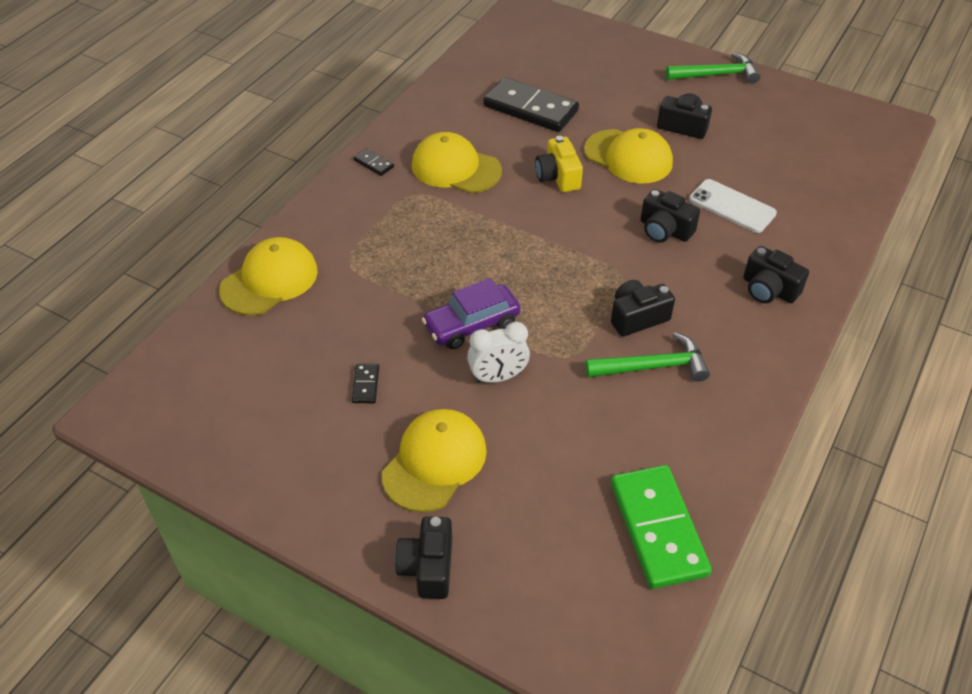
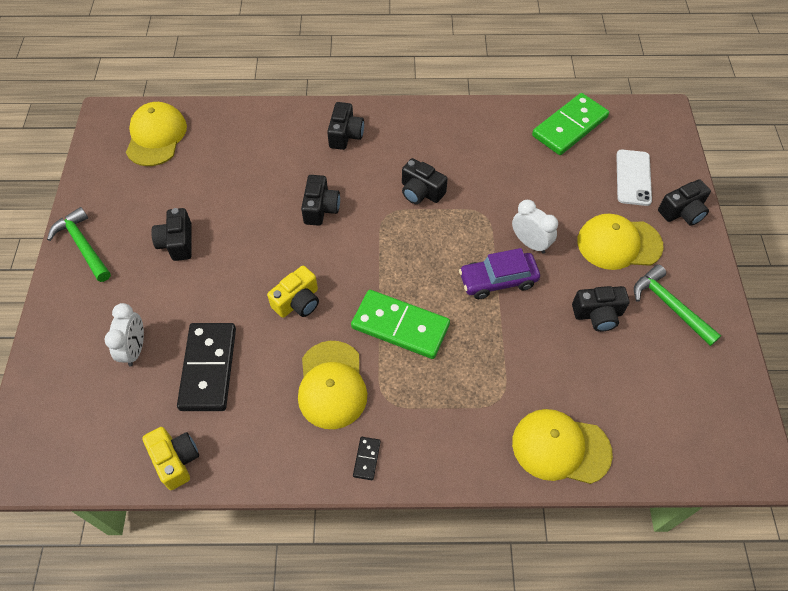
camera: 120 degrees left, 10 degrees up
(365, 385) = (598, 314): black domino -> black camera
(463, 74) = (176, 460): none -> yellow camera
(471, 325) = (498, 280): purple car -> purple car turned 135 degrees clockwise
(478, 231) = (400, 326): none -> green domino
(581, 78) = (135, 349): none -> white clock
(628, 157) = (242, 264): yellow cap -> yellow cap (156, 136)
(653, 367) = (458, 168): green hammer -> green hammer (670, 305)
(732, 206) = (268, 179): white phone -> white phone (633, 177)

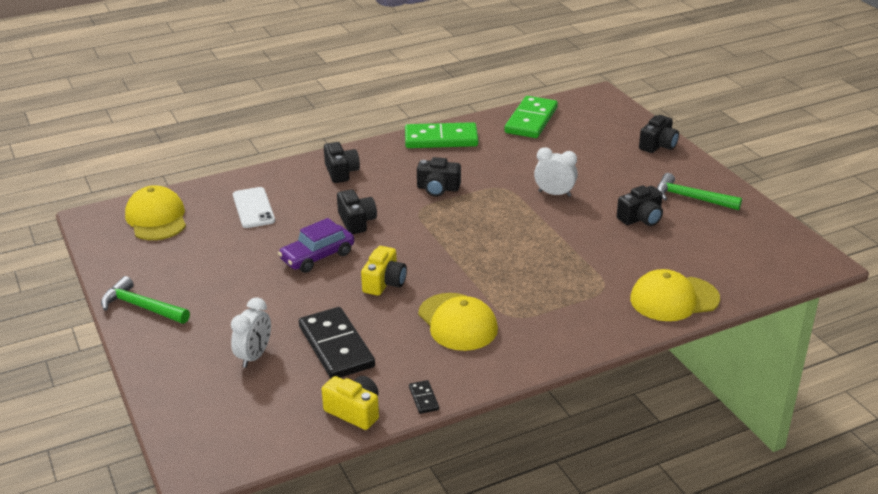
camera: 25 degrees left, 25 degrees down
(135, 349) = (254, 356): white clock -> white clock turned 45 degrees clockwise
(177, 242) = (237, 279): black camera -> none
(366, 459) = (524, 355): black domino -> black domino (423, 398)
(400, 326) = (487, 271): green domino -> green domino (441, 139)
(498, 280) = (546, 222): purple car -> purple car (317, 257)
(618, 243) = (624, 175): yellow cap -> none
(633, 177) = (605, 136): white phone -> white phone (253, 208)

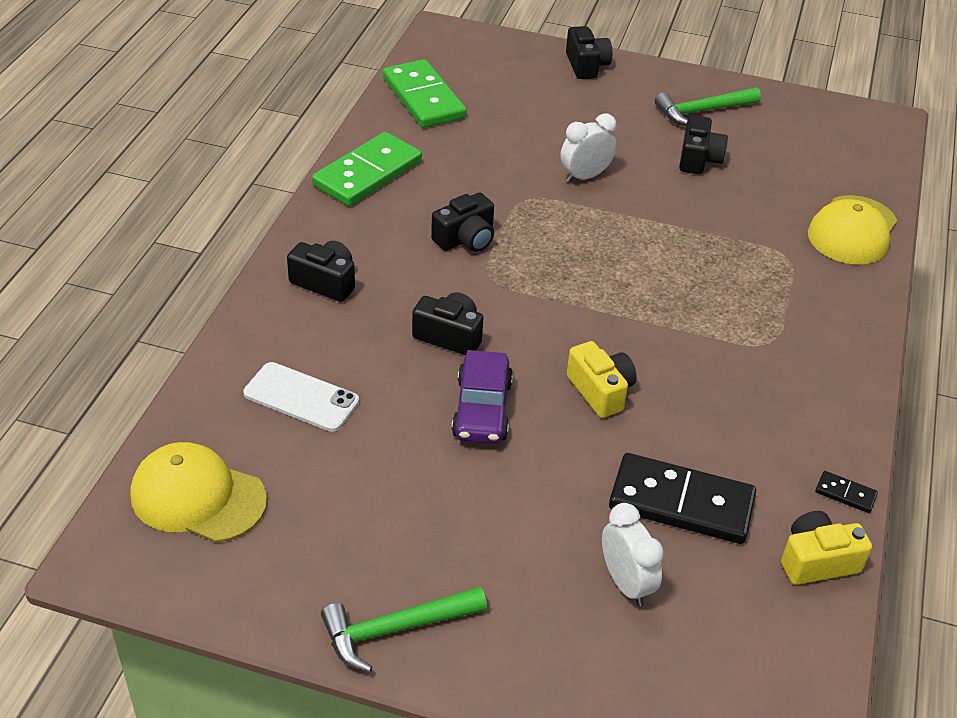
camera: 50 degrees left, 10 degrees up
(457, 322) = (737, 386): yellow cap -> none

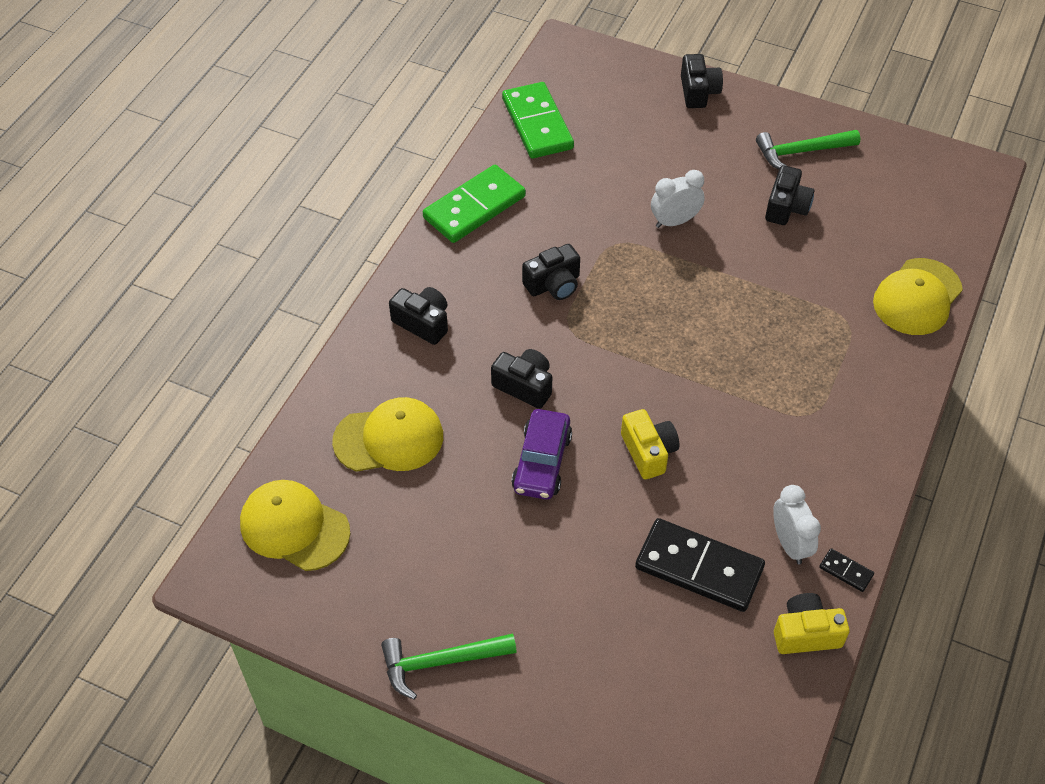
camera: 10 degrees right, 10 degrees up
(301, 397) = (389, 438): white phone -> yellow cap
(626, 583) = (637, 639): white clock -> white clock (789, 544)

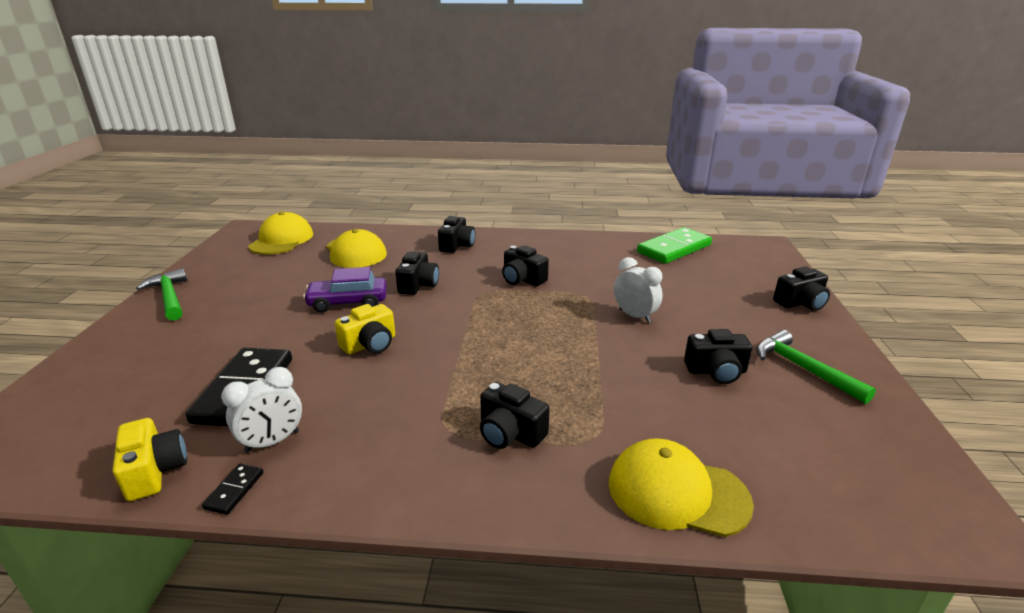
camera: 70 degrees right, 25 degrees down
(474, 207) = (571, 243): green domino -> none
(826, 373) = (510, 433): none -> black camera

